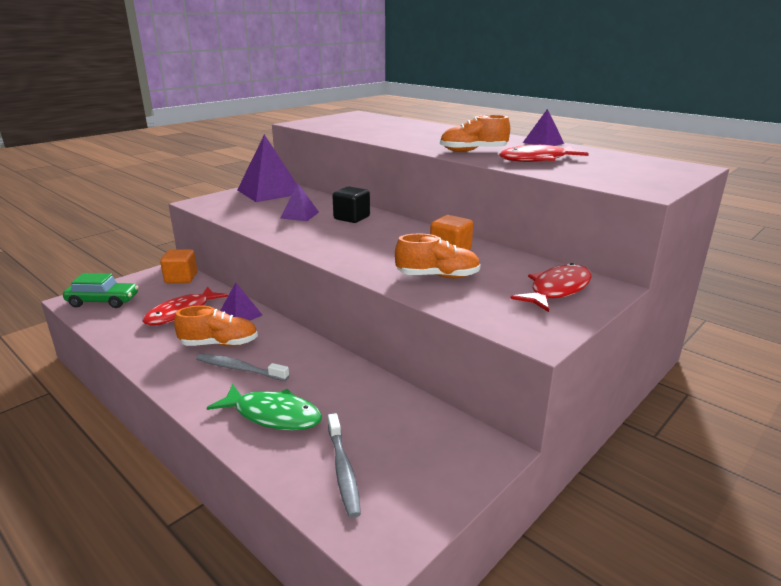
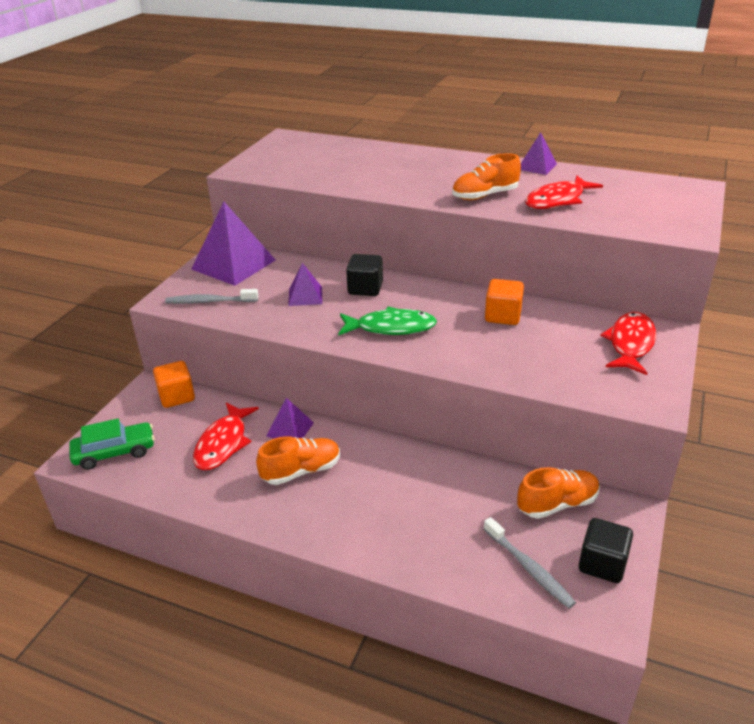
camera: 20 degrees left, 10 degrees up
(239, 369) = (348, 494): grey toothbrush -> grey toothbrush (210, 302)
(273, 415) = (424, 534): green fish -> green fish (391, 328)
(421, 489) = (602, 564): none -> black cube
(437, 276) = (518, 353): orange shoe -> orange shoe (557, 504)

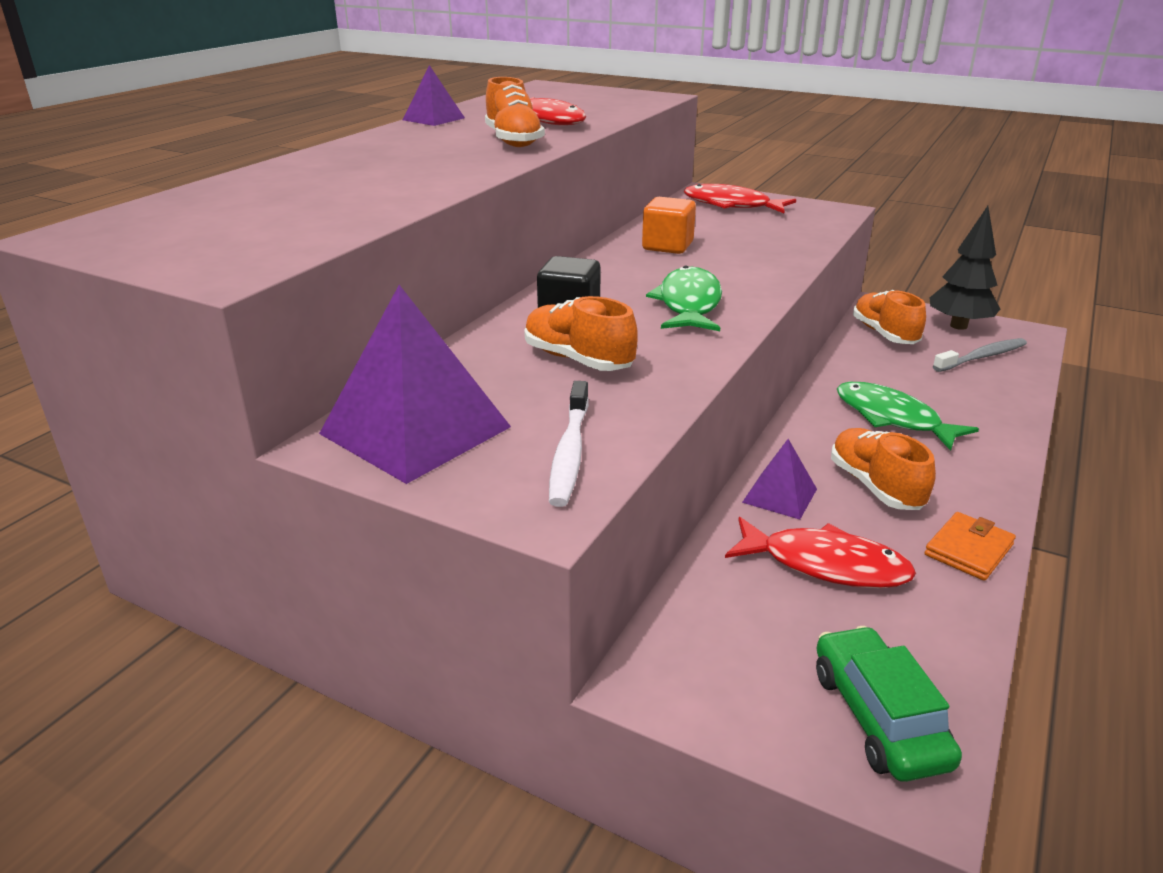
camera: 85 degrees left, 5 degrees down
(177, 396) = (686, 635): orange cube -> none
(210, 302) = (570, 452): grey toothbrush -> white toothbrush
(232, 504) = (968, 550): none -> orange wallet
(305, 296) = (578, 360): purple pyramid -> orange shoe
(395, 490) = (892, 418): none -> green fish
(602, 564) = (958, 326): black cube -> black tree

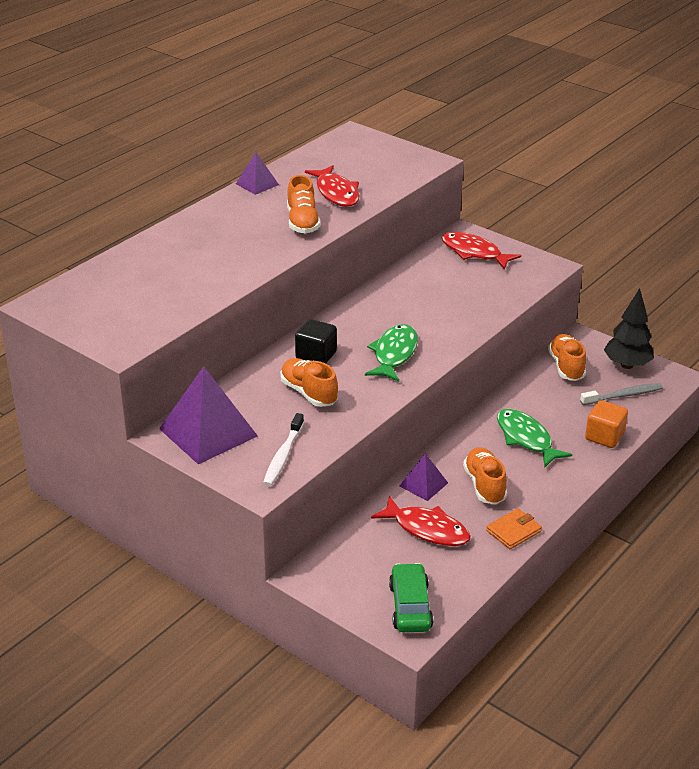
camera: 10 degrees right, 5 degrees up
(667, 246) = (405, 296): orange cube -> orange cube (604, 436)

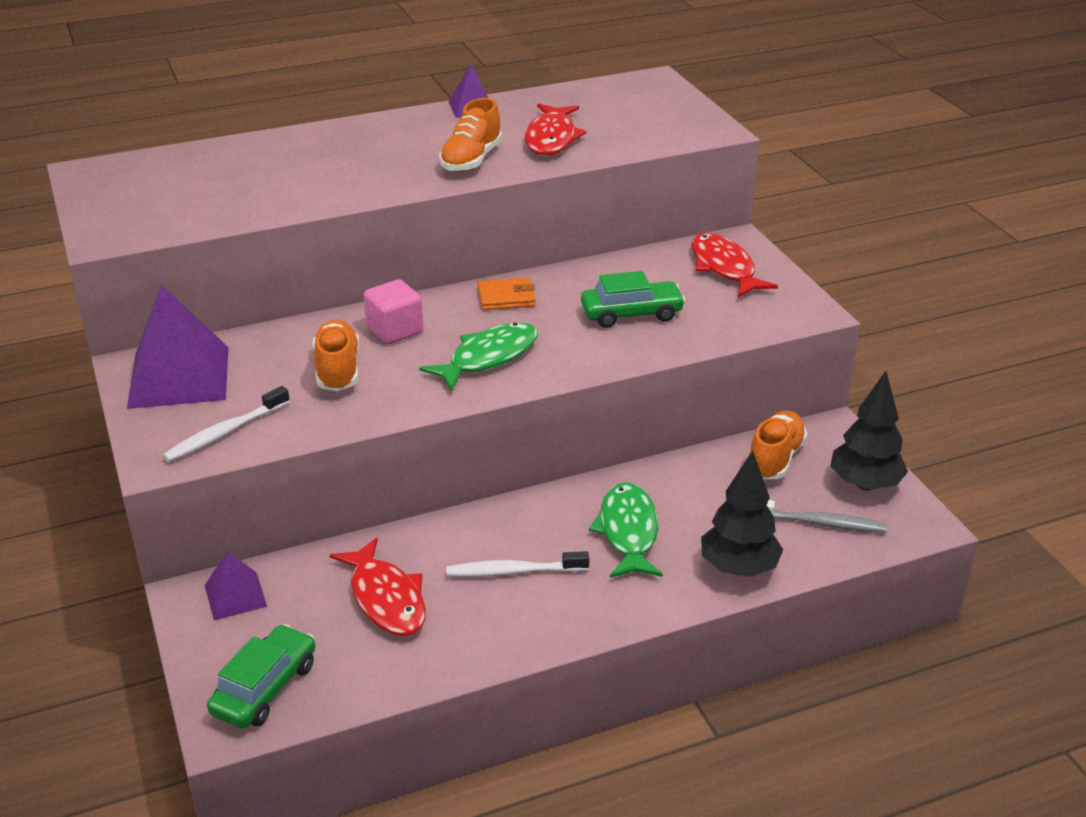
camera: 30 degrees right, 0 degrees up
(316, 356) = (395, 330): black cube -> pink cube
(423, 484) = (440, 541): purple pyramid -> purple pyramid (235, 595)
(450, 299) = (631, 314): none -> green car
(484, 485) = (513, 571): orange shoe -> white toothbrush
(513, 531) = (490, 646): orange wallet -> orange wallet (506, 297)
(604, 436) = (738, 568): orange cube -> black tree

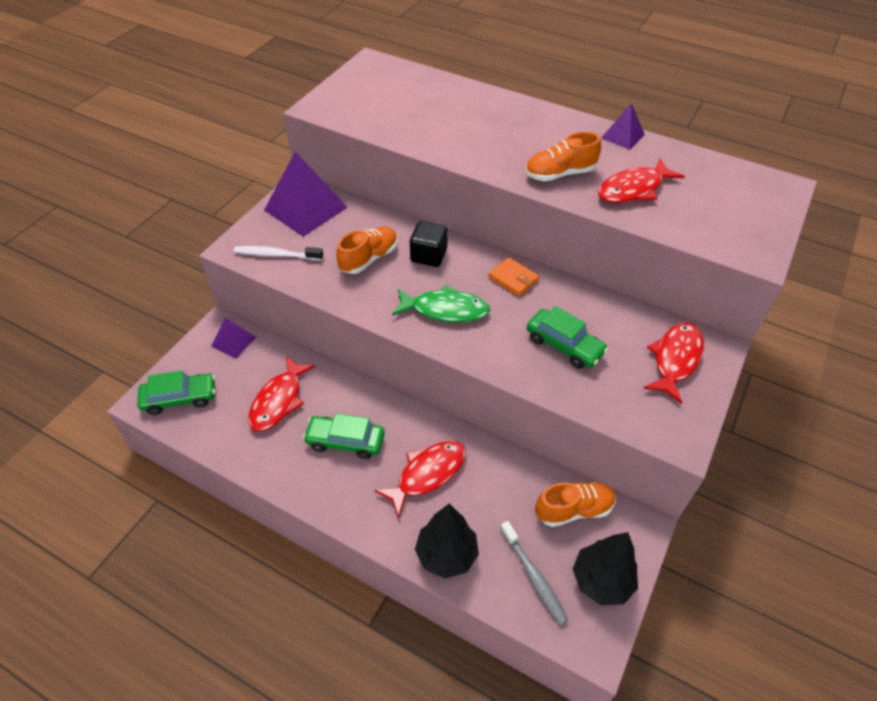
camera: 50 degrees right, 15 degrees up
(395, 330) = (428, 255): pink cube -> black cube
(513, 571) = (345, 441): white toothbrush -> green car
(628, 532) = (427, 474): green fish -> red fish

